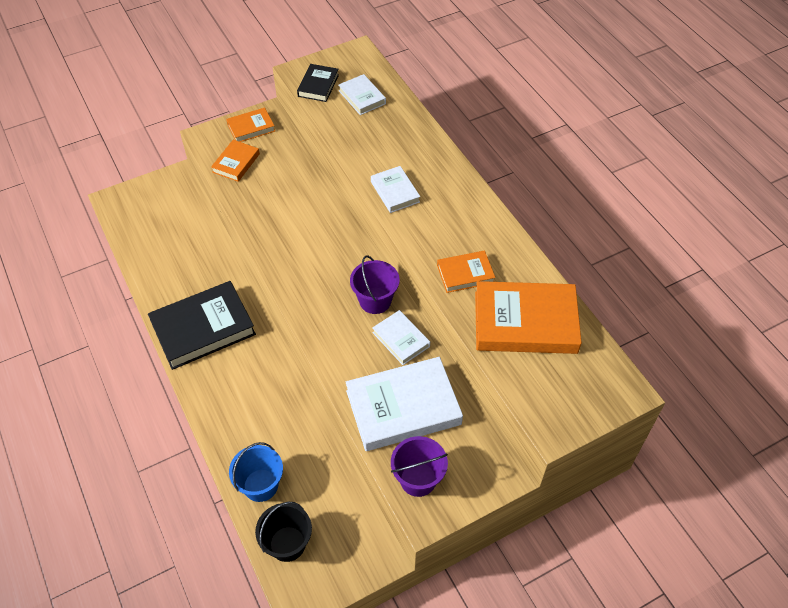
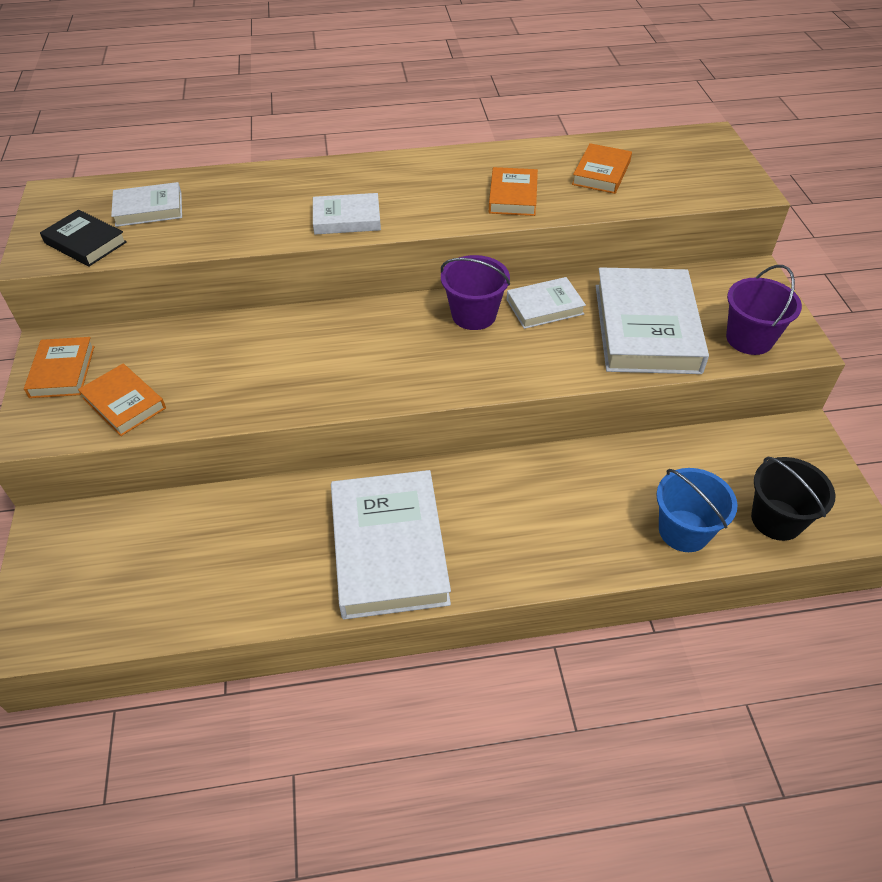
camera: 70 degrees left, 5 degrees down
(203, 328) = (388, 548): black book -> white book
(525, 322) = (601, 173): orange book -> orange book, size x0.52

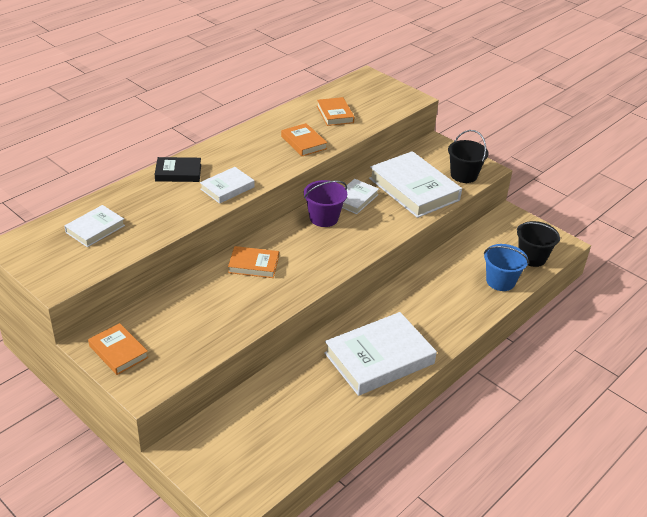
camera: 40 degrees left, 10 degrees down
(85, 243) = (80, 263): black book -> black book (178, 173)
(124, 403) = (182, 349): orange book -> orange book (253, 265)
(388, 548) = (379, 358): white book -> white book turned 75 degrees counterclockwise
(749, 339) = (463, 175): purple bucket -> black bucket

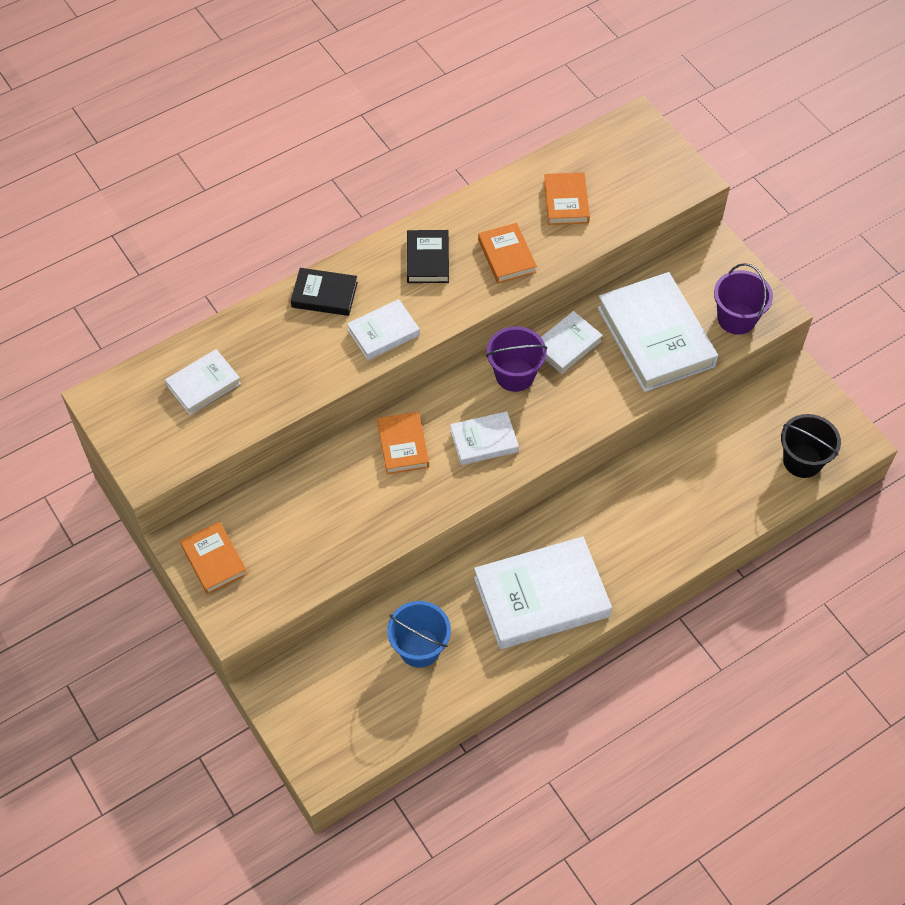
camera: 15 degrees right, 20 degrees up
(248, 149) = (427, 259): none -> black book
(253, 265) = (403, 445): orange book -> orange book turned 60 degrees clockwise
(313, 256) = (484, 441): none -> white book
(463, 175) = (736, 318): black bucket -> purple bucket
(500, 281) = (742, 496): blue bucket -> blue bucket (419, 648)

